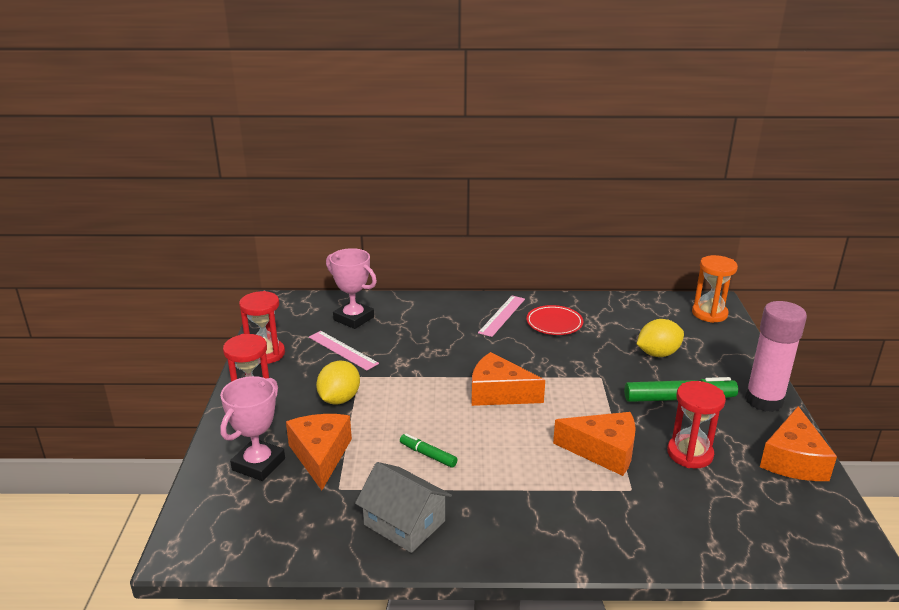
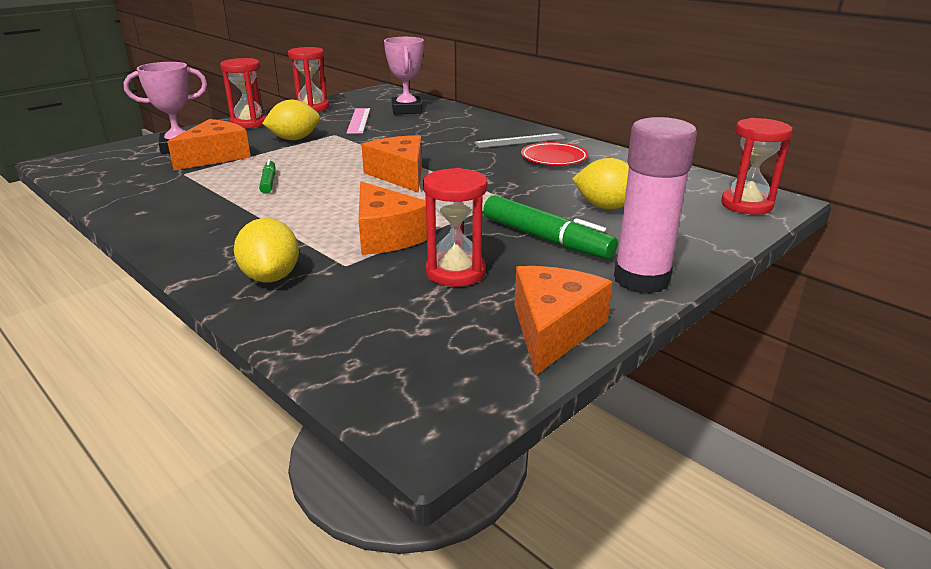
camera: 45 degrees right, 0 degrees up
(404, 523) = (168, 203): grey house -> none
(502, 315) = (520, 141): pink ruler -> grey ruler
(616, 528) = (271, 277): none -> yellow lemon
(709, 314) = (746, 205): orange hourglass -> red hourglass
(793, 460) = (553, 330): orange cheese -> orange cheese turned 135 degrees clockwise

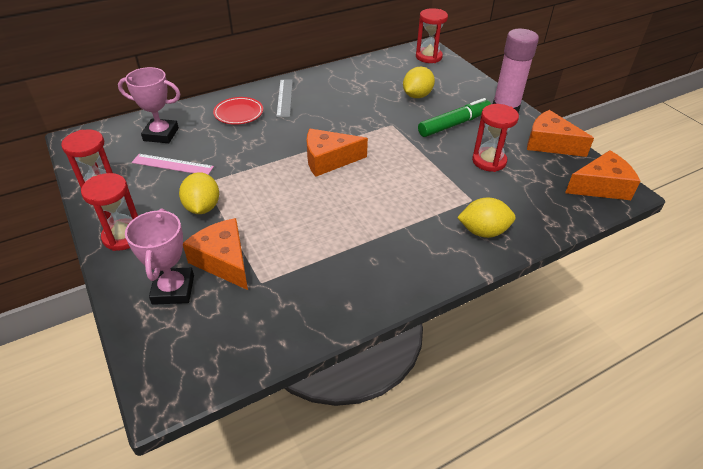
camera: 75 degrees left, 15 degrees up
(268, 182) = (312, 228): green marker -> none
(386, 235) = (434, 179): orange cheese -> orange cheese (601, 186)
(554, 158) = (328, 93): red plate -> red plate (238, 113)

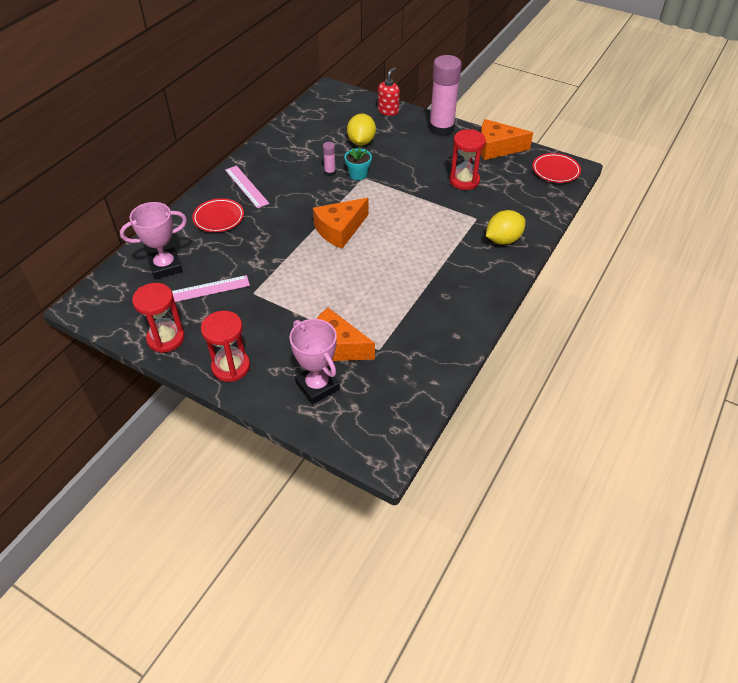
camera: 30 degrees left, 5 degrees up
(202, 207) = (274, 314): yellow lemon -> none
(284, 98) = (246, 186): grey ruler -> pink ruler
(365, 110) = (330, 172): none -> pink glue stick
(389, 120) = (358, 174): none -> turquoise flower pot
(428, 57) = (339, 99): red hourglass -> none
(454, 124) = (413, 158): green marker -> none
(465, 79) = (388, 111): none -> red soap dispenser
(601, 186) = (555, 170): orange cheese -> red plate

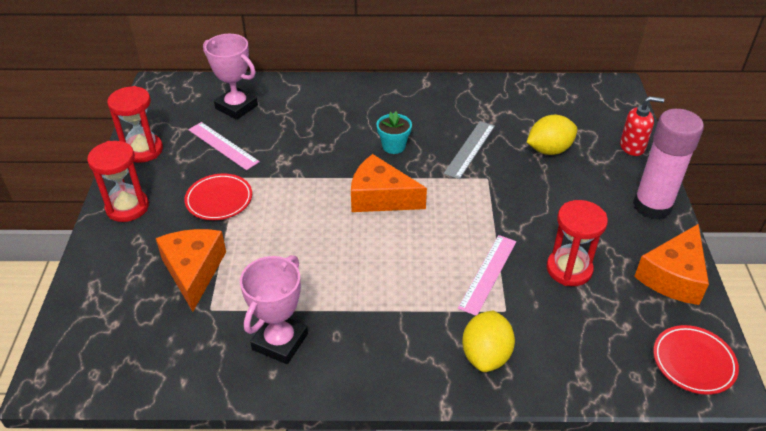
camera: 60 degrees right, 5 degrees down
(218, 218) = (329, 107): red plate -> red plate (219, 200)
(246, 186) = (391, 103): pink ruler -> pink ruler (487, 274)
(317, 386) = (130, 281): pink trophy -> pink trophy (280, 341)
(330, 172) = (470, 149): pink glue stick -> grey ruler
(358, 174) = (488, 172): turquoise flower pot -> turquoise flower pot (393, 146)
(497, 148) = (673, 276): orange cheese -> orange cheese turned 120 degrees counterclockwise
(503, 240) = (486, 355): yellow lemon -> yellow lemon turned 75 degrees clockwise

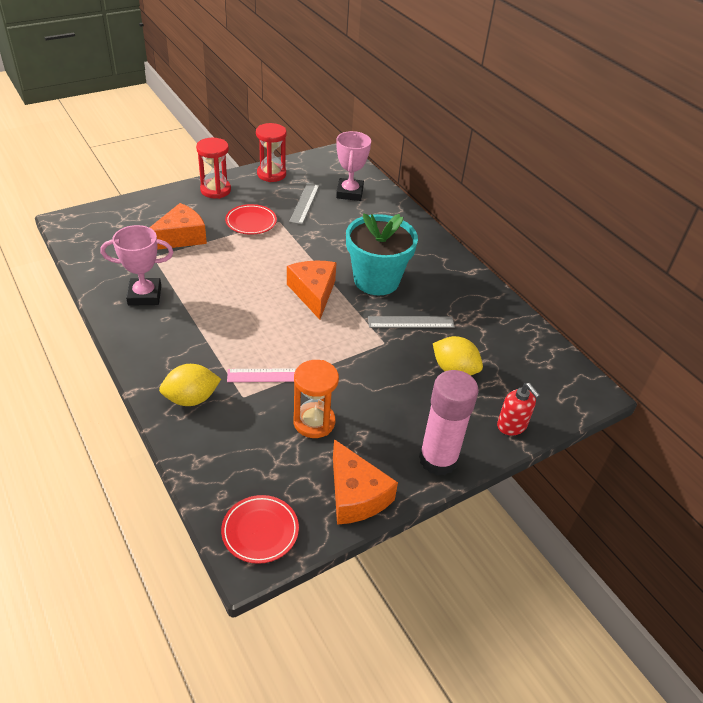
camera: 55 degrees right, 0 degrees up
(223, 145) = (305, 203): pink ruler -> grey ruler
(393, 146) = (376, 280): turquoise flower pot -> turquoise flower pot, size x2.24
(569, 269) = (314, 422): red hourglass -> orange hourglass
(673, 276) = (355, 495): orange cheese -> orange cheese turned 120 degrees counterclockwise

